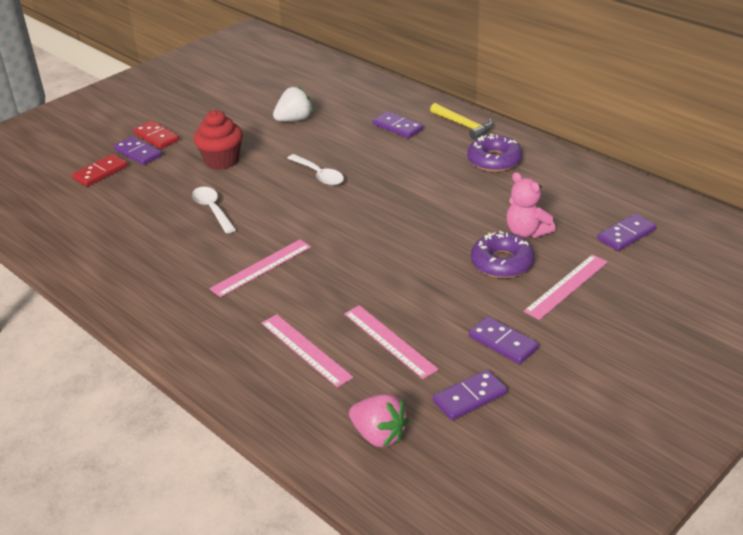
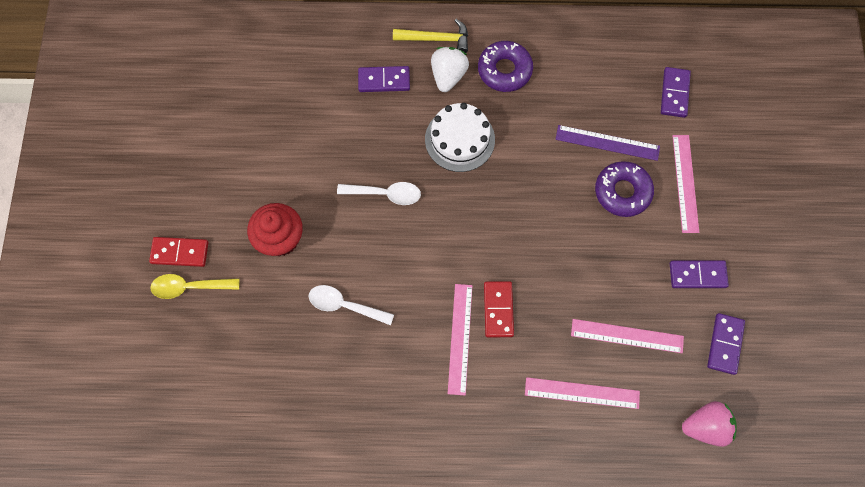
camera: 45 degrees left, 35 degrees up
(100, 172) = (186, 339): red domino -> red domino (498, 310)
(138, 153) = (189, 287): purple domino -> yellow spoon
(294, 119) = (282, 134): white strawberry -> white strawberry (448, 76)
(410, 176) = (459, 139): none -> white cake
(526, 232) = (607, 143): pink teddy bear -> purple ruler

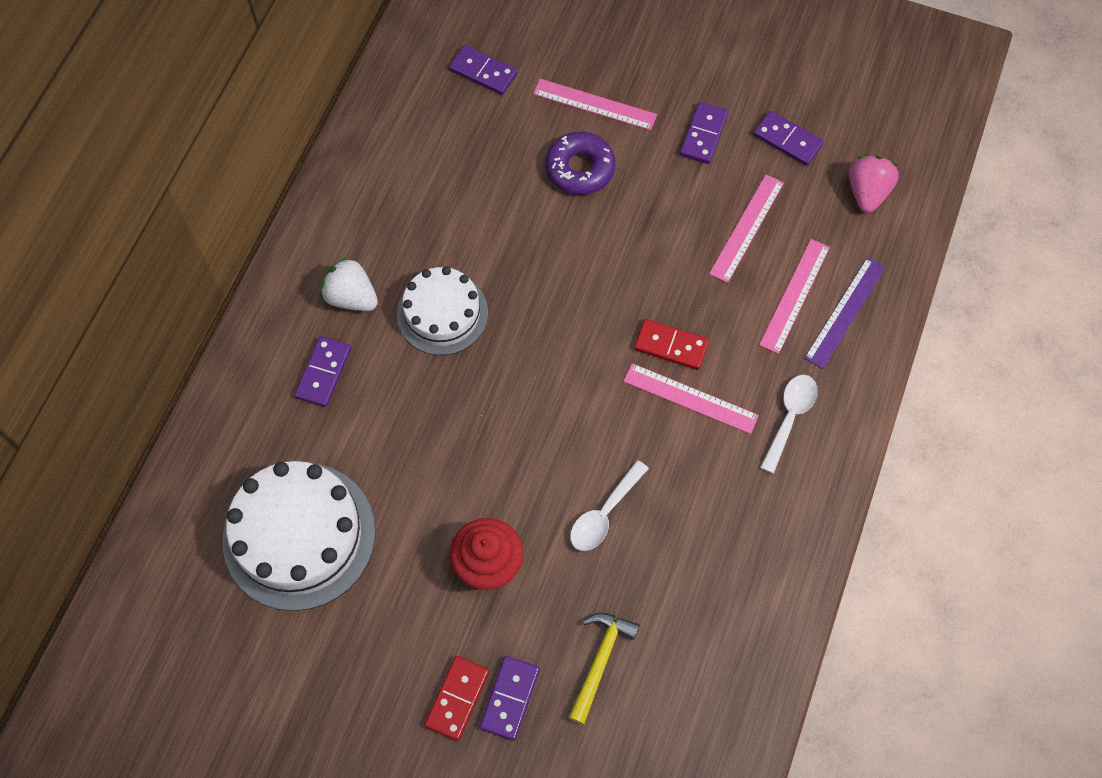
camera: 70 degrees left, 5 degrees down
(189, 287) = (509, 698): yellow spoon -> purple domino
(262, 111) = (299, 535): none -> white cake
(385, 194) = (479, 421): white spoon -> white spoon (790, 417)
(436, 39) = (294, 293): yellow hammer -> yellow hammer (600, 661)
(504, 70) = (373, 233): purple donut -> none
(607, 143) = (514, 161): purple ruler -> purple ruler (845, 312)

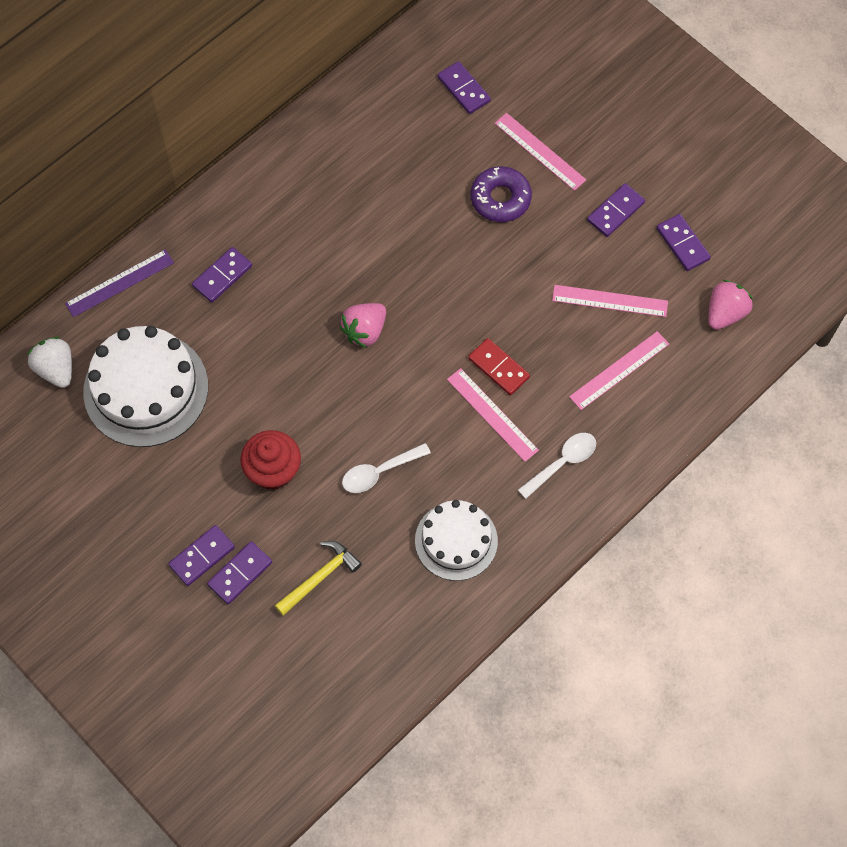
camera: 25 degrees right, 0 degrees up
(351, 297) = (271, 227): white strawberry -> white strawberry (56, 369)
(442, 313) = (334, 268): white cake -> white cake (456, 541)
(457, 698) = (202, 556): red domino -> purple domino
(509, 367) = (365, 331): none -> pink strawberry
(746, 228) = (610, 301): pink ruler -> pink ruler turned 45 degrees clockwise
(845, 312) = (653, 400): purple ruler -> purple ruler (119, 283)

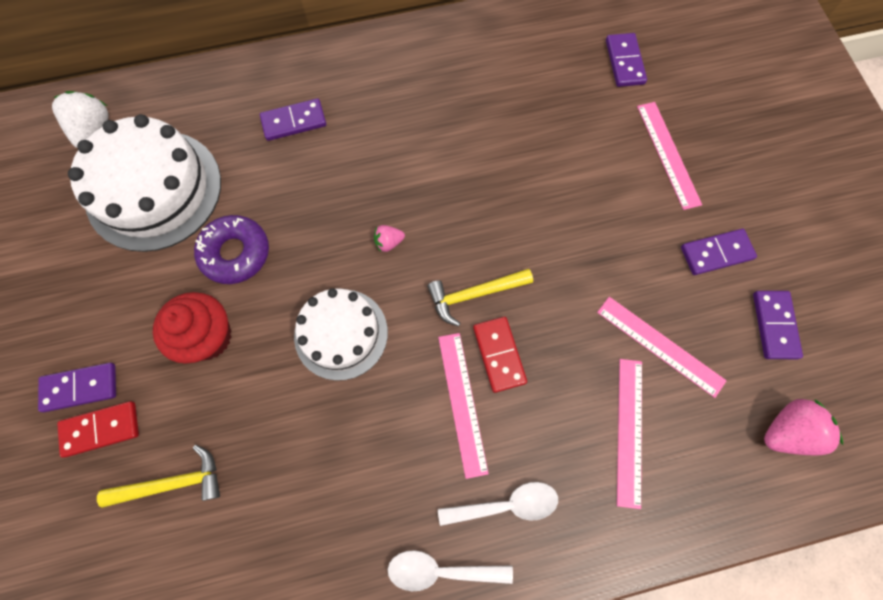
camera: 30 degrees right, 5 degrees up
(119, 283) = (203, 83): purple ruler -> none
(240, 573) = (101, 429): purple domino -> red domino
(365, 331) = (388, 242): pink strawberry -> pink strawberry, size x0.54
(379, 472) = (308, 399): white spoon -> white spoon (440, 570)
(454, 335) = (474, 294): none -> yellow hammer
(456, 541) = (336, 528): white cake -> white cake (341, 334)
(500, 199) = (602, 181): purple donut -> purple donut (235, 253)
(619, 370) = (629, 431): pink ruler -> pink ruler turned 75 degrees counterclockwise

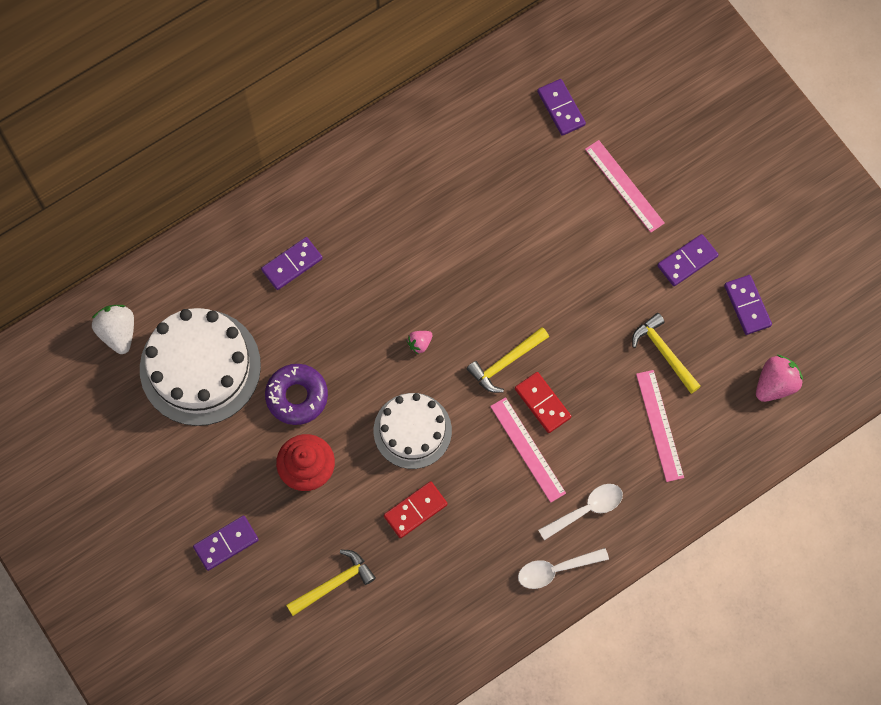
camera: 20 degrees left, 0 degrees up
(101, 429) = (259, 566): red domino -> red domino (415, 510)
(660, 345) = (664, 352): pink ruler -> yellow hammer

